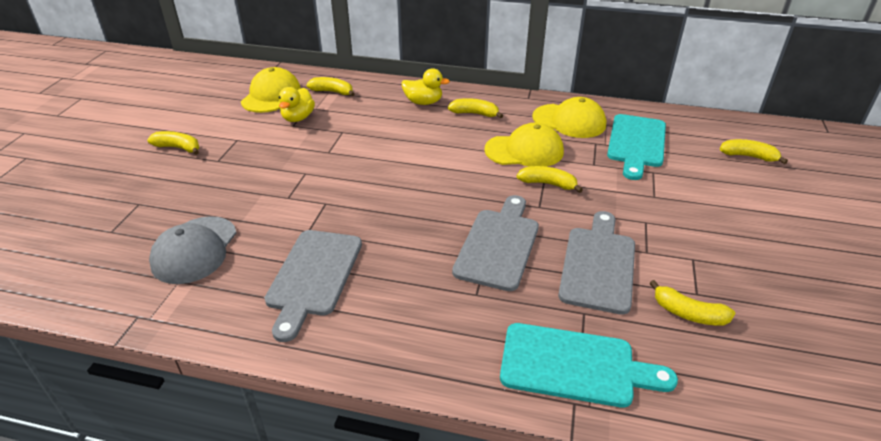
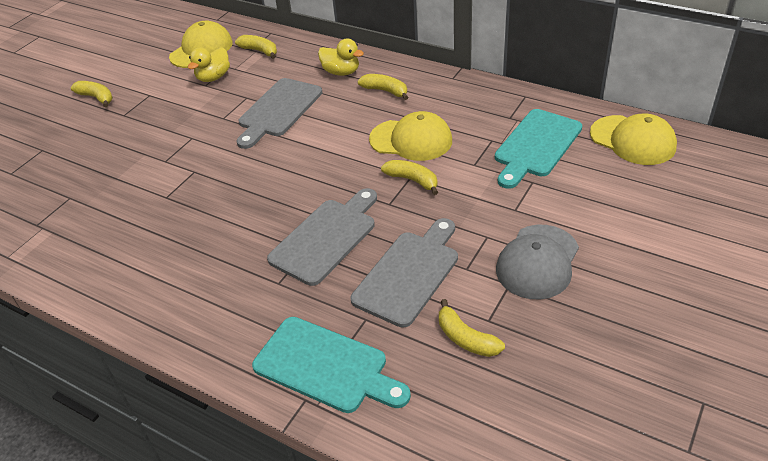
camera: 20 degrees right, 5 degrees up
(194, 250) = (66, 201): grey cap -> grey cap (537, 262)
(313, 276) = (149, 241): grey cutting board -> grey cutting board (278, 110)
(569, 121) = (479, 111): yellow cap -> yellow cap (633, 140)
(748, 156) = (654, 177): yellow banana -> none

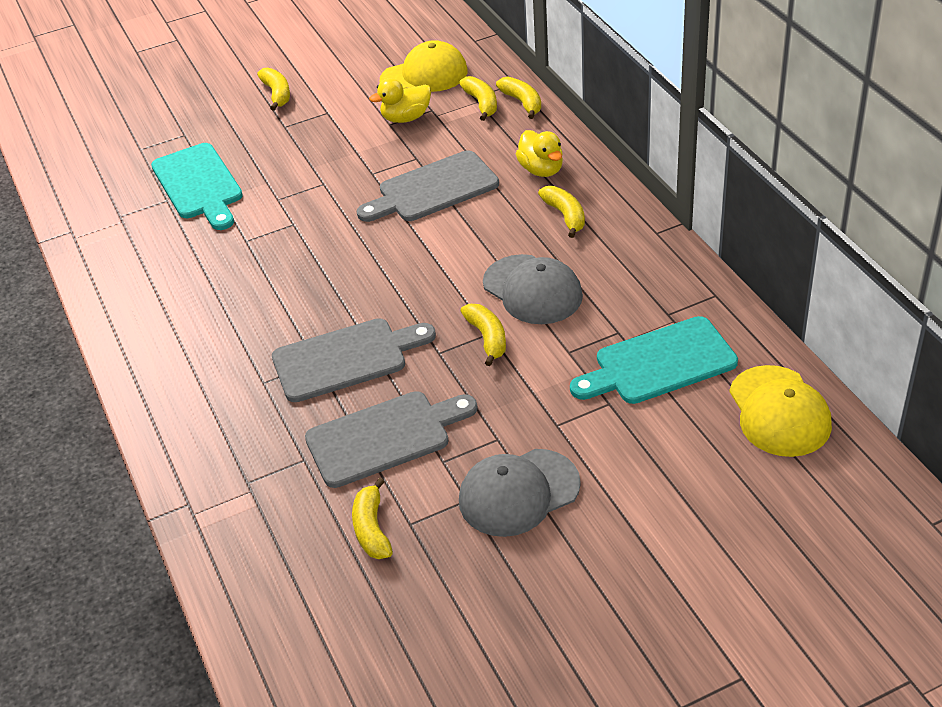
camera: 35 degrees right, 0 degrees up
(287, 41) = (522, 102): none -> yellow banana
(326, 366) = (230, 484): turquoise cutting board -> turquoise cutting board (199, 185)
(411, 140) = (532, 290): yellow cap -> grey cap

